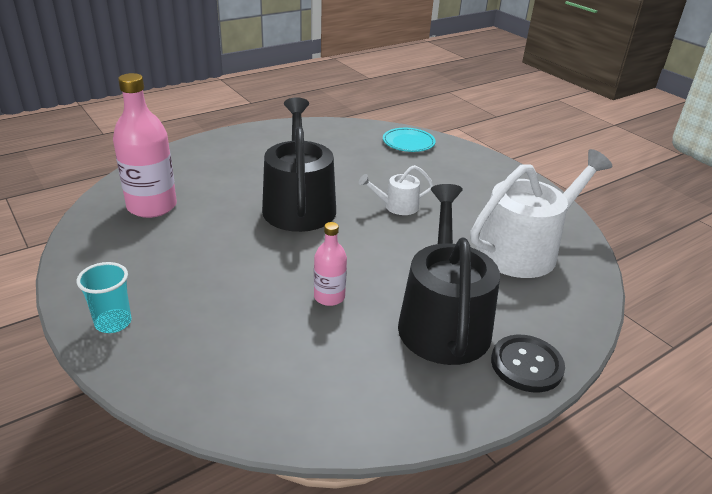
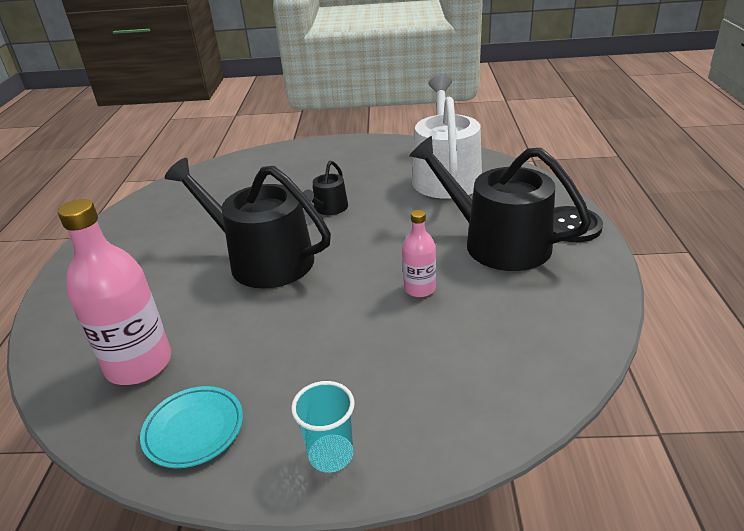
camera: 50 degrees left, 0 degrees up
(397, 206) = (329, 208): white watering can -> black watering can
(408, 143) = (241, 168): turquoise plate -> turquoise plate (194, 429)

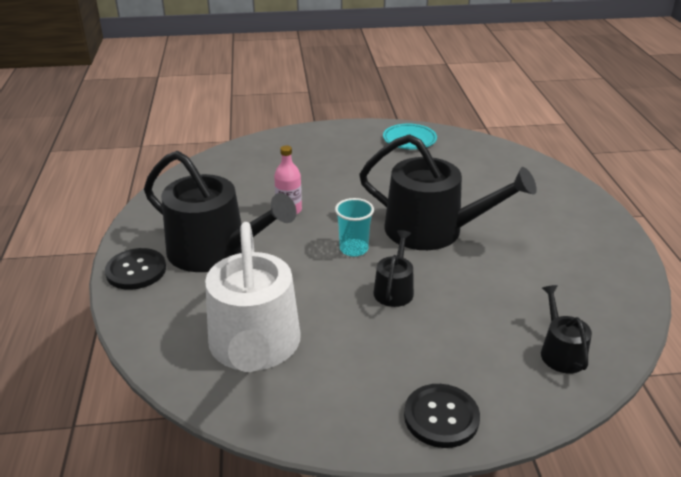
camera: 170 degrees right, 0 degrees up
(139, 364) = (469, 162): pink bottle -> none
(233, 173) = (560, 352): none -> black watering can
(330, 148) = (441, 417): none -> black button
(331, 455) = (332, 135): turquoise cup -> turquoise cup (354, 249)

